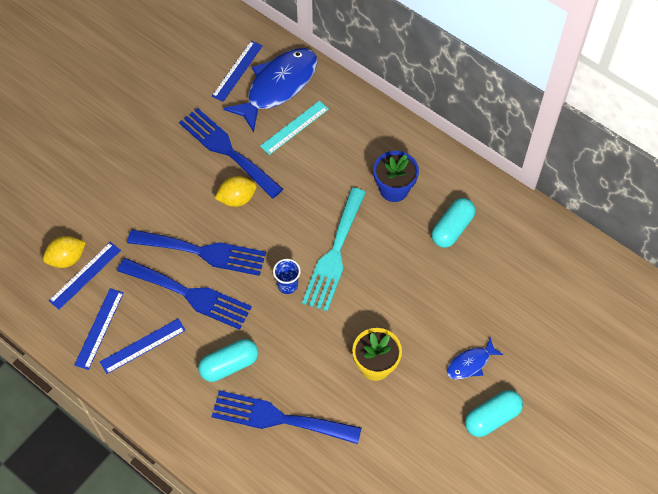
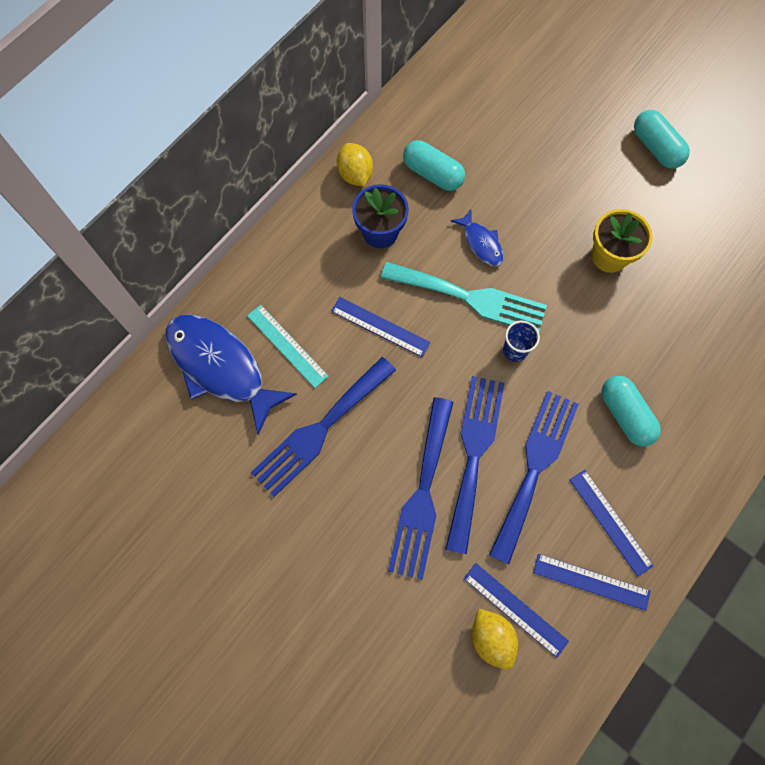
camera: 90 degrees left, 10 degrees up
(237, 71) = (190, 421): blue ruler -> blue ruler (380, 327)
(237, 199) = (395, 414): yellow lemon -> yellow lemon (355, 175)
(279, 418) = (684, 357): blue fork -> blue fork (422, 494)
(470, 363) = (597, 164): blue fish -> blue fish (481, 243)

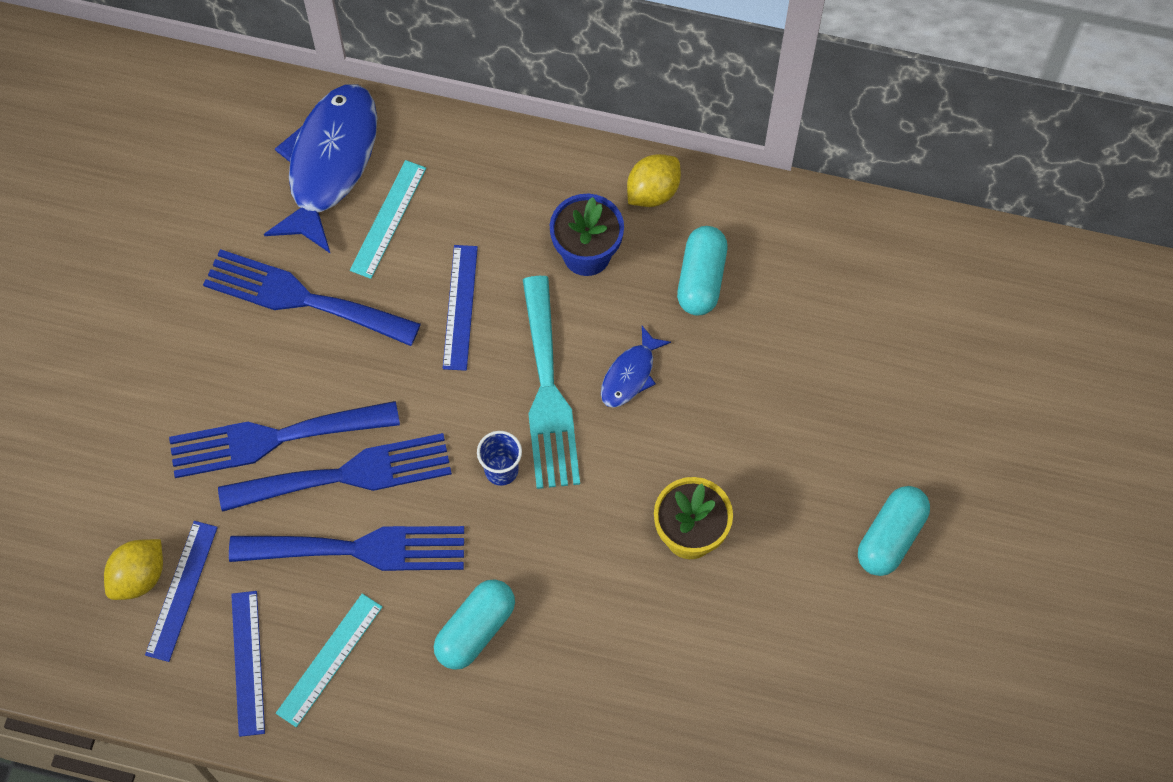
camera: 65 degrees right, 5 degrees down
(610, 522) = (330, 659): blue ruler -> turquoise ruler

